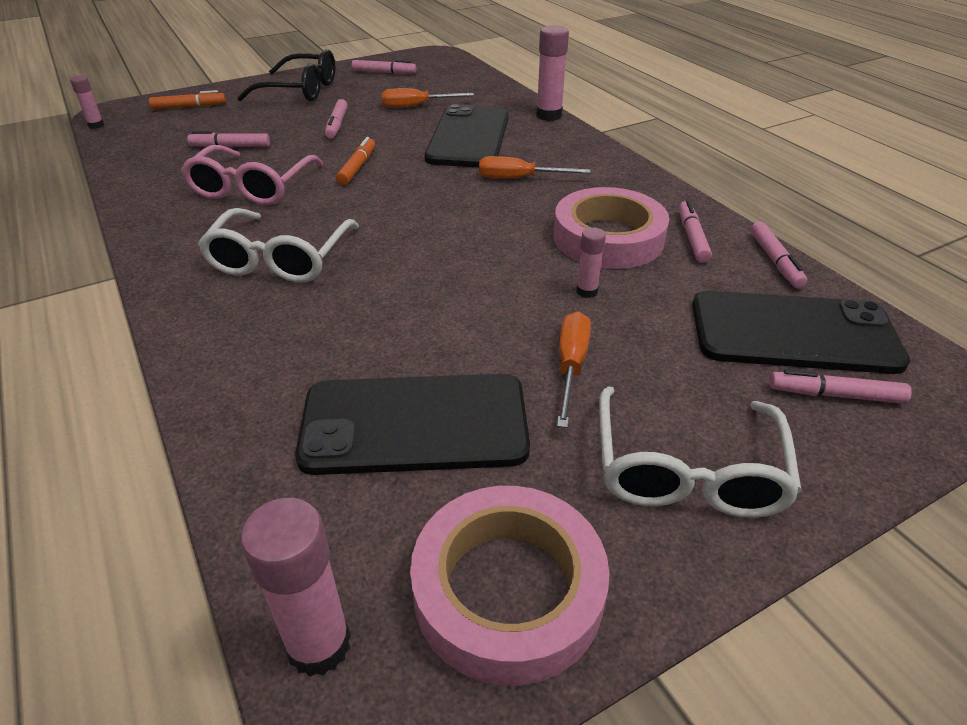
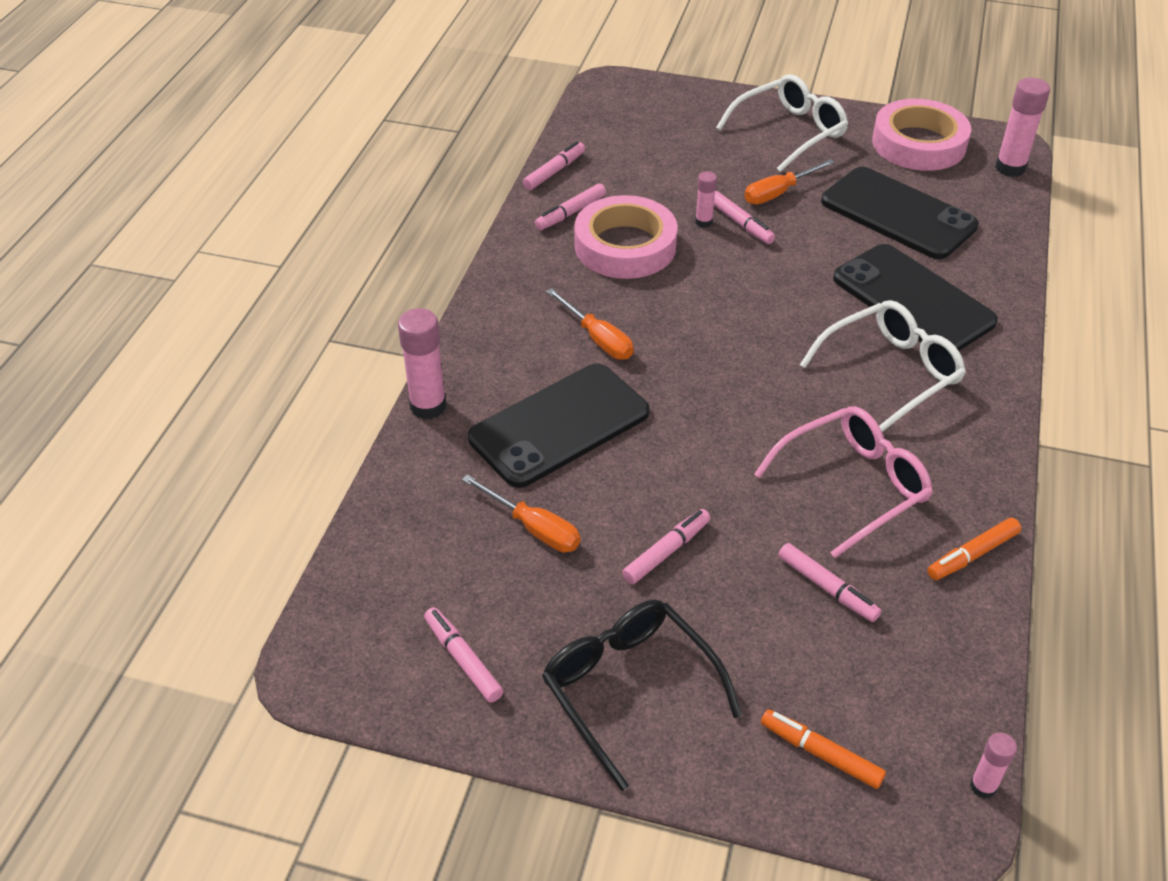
camera: 135 degrees left, 5 degrees up
(357, 167) = (722, 451): orange marker -> orange marker (972, 555)
(793, 333) = (631, 140): black phone -> black phone (913, 300)
(835, 395) = (669, 114): pink marker -> pink marker (740, 223)

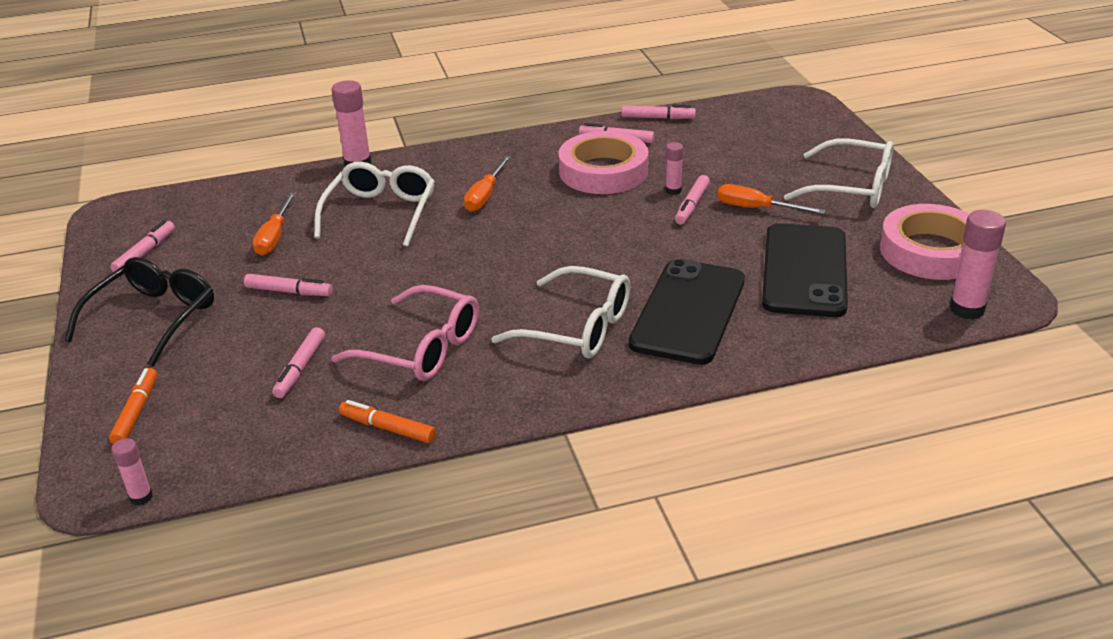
camera: 60 degrees right, 10 degrees down
(559, 425) = (381, 213): black phone -> white glasses

